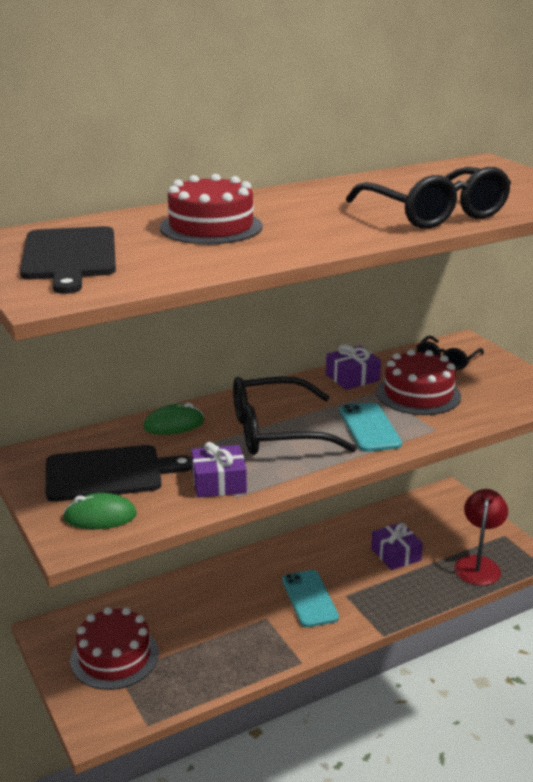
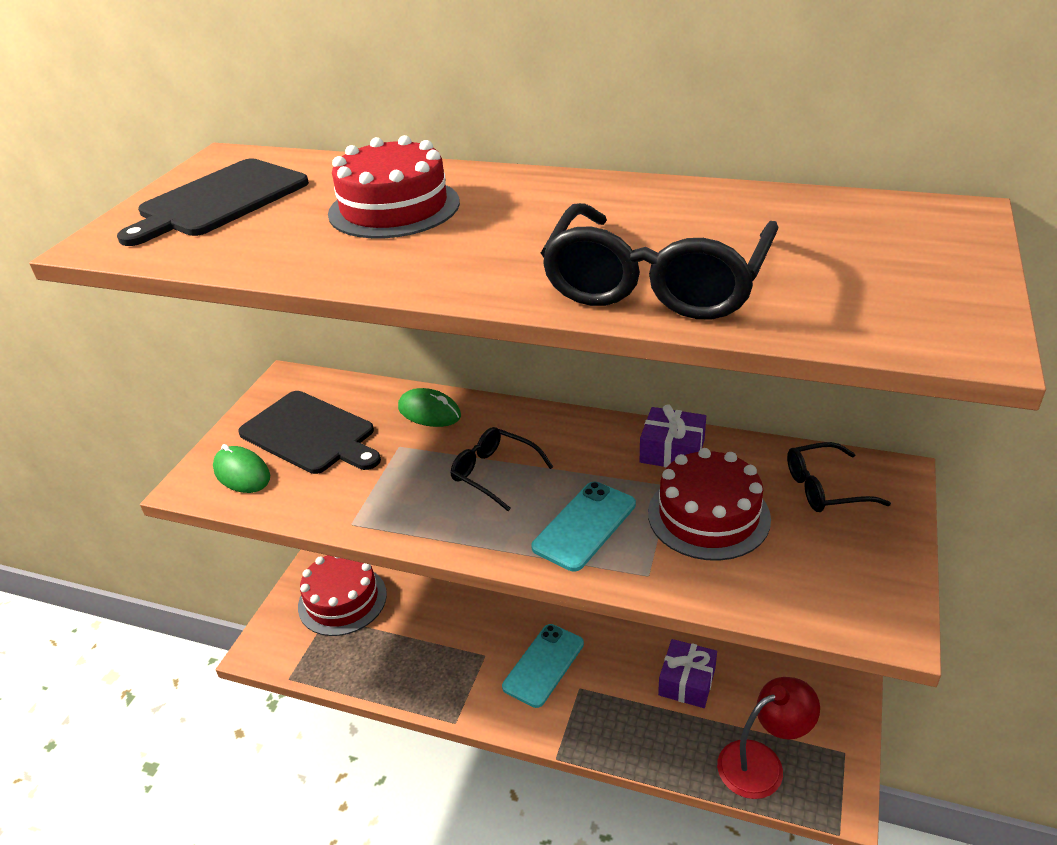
camera: 50 degrees right, 10 degrees up
(219, 482) = (363, 499): purple gift -> none
(276, 431) = (494, 473): black glasses -> black glasses, size x0.55

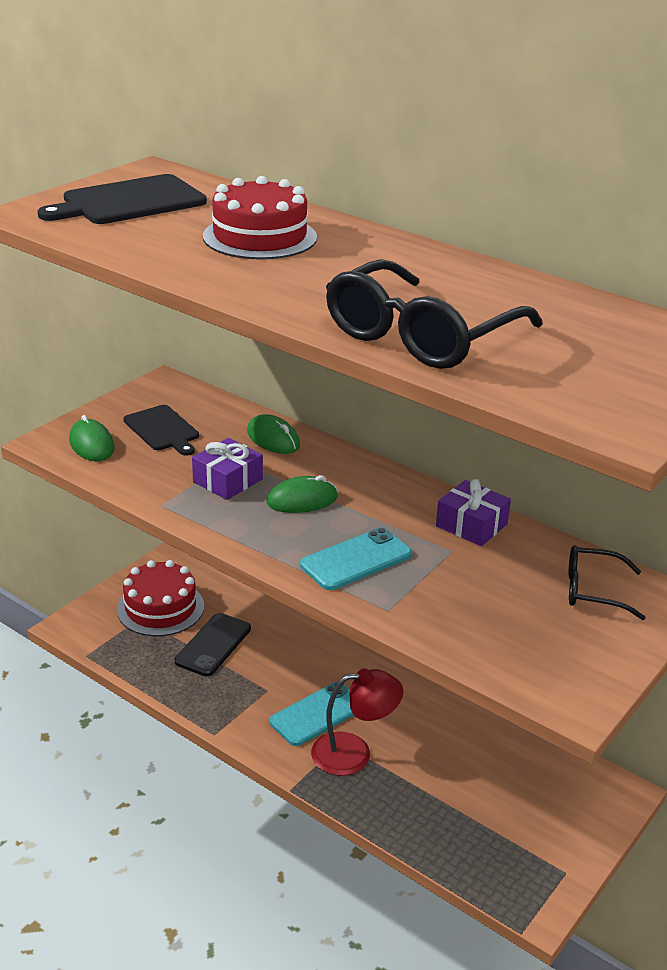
camera: 15 degrees right, 5 degrees down
(310, 434) = (162, 430): black cutting board -> black cutting board, size x0.66
(411, 623) = (213, 645): none -> black phone
(494, 473) = (302, 500): black glasses -> green mouse
(687, 681) = (445, 768): purple gift -> purple gift (227, 480)
(708, 515) = (470, 582): red cake -> none
(762, 762) = (480, 854): red lamp -> red lamp (354, 753)

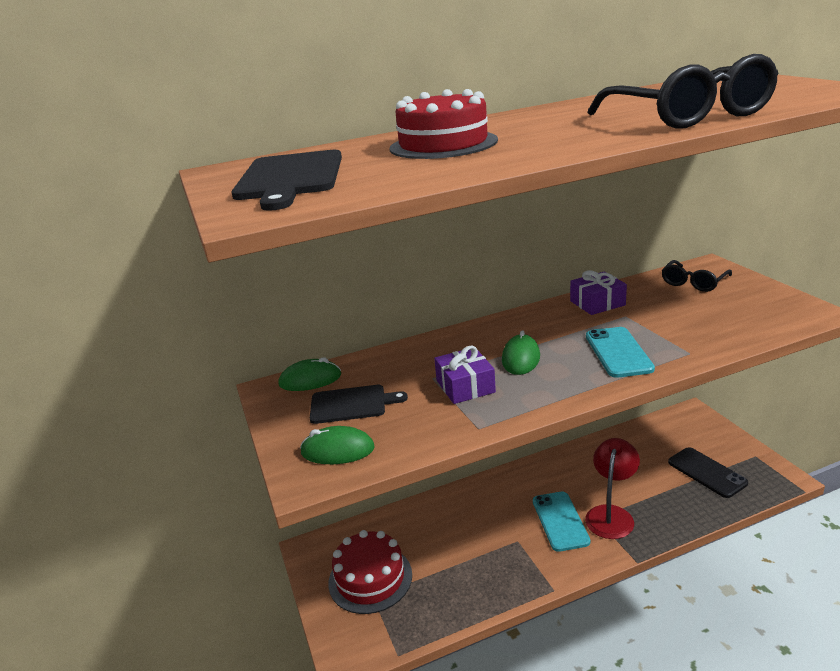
camera: 55 degrees left, 5 degrees down
(213, 645) = (443, 557): black phone -> black phone (706, 472)
(273, 439) = (419, 354): green mouse -> green mouse (310, 380)

